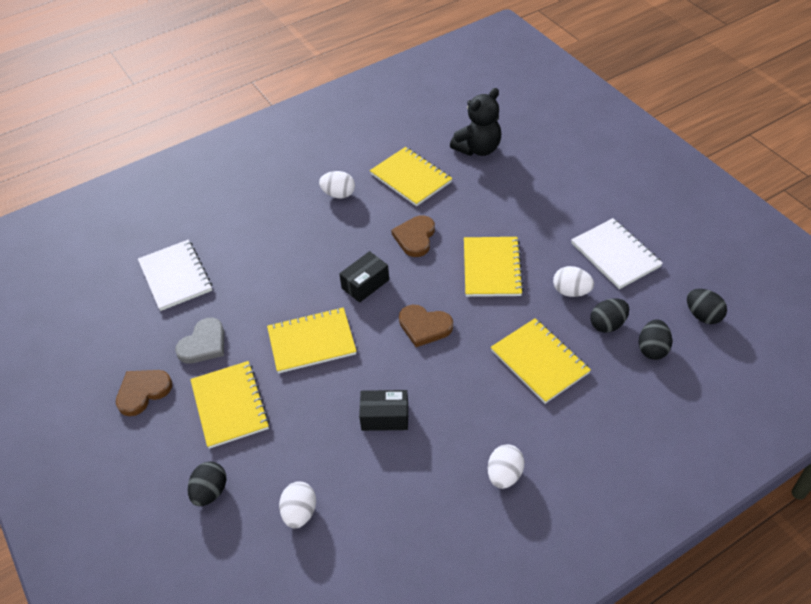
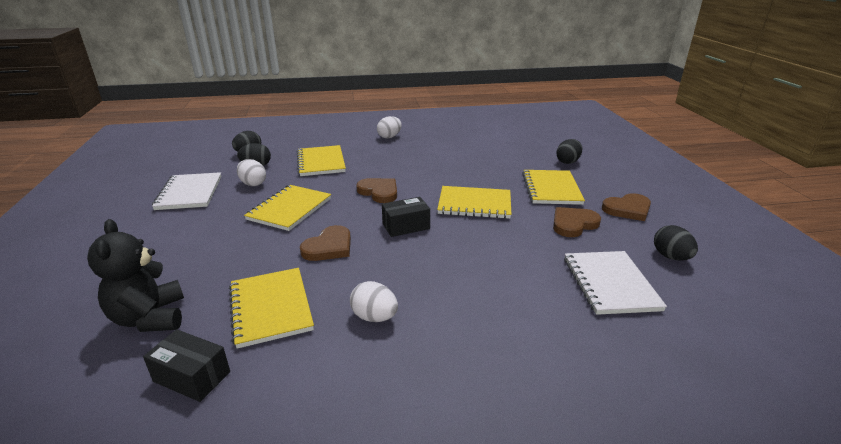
camera: 160 degrees left, 20 degrees down
(203, 344) = (573, 224): grey heart -> brown heart
(300, 512) = (512, 147): white egg -> none
(385, 417) = (441, 164): black box -> black box (192, 377)
(478, 149) = (150, 318): black teddy bear -> black teddy bear turned 90 degrees counterclockwise
(703, 315) = (196, 157): black egg -> black egg (671, 257)

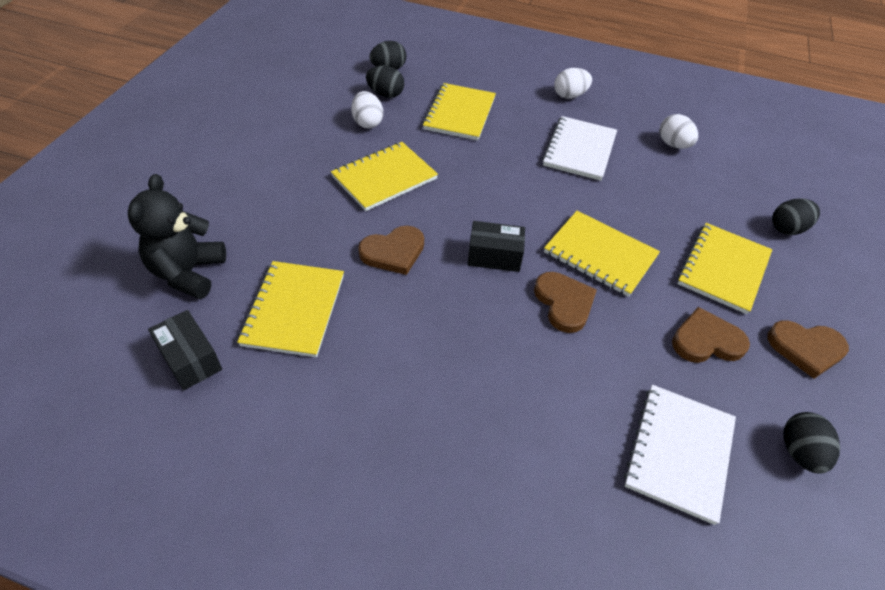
camera: 25 degrees right, 20 degrees up
(189, 193) = (298, 113): white notebook -> white notebook (579, 150)
(374, 317) = (383, 369): white egg -> white egg (673, 145)
(379, 192) = (497, 189): brown heart -> brown heart (564, 303)

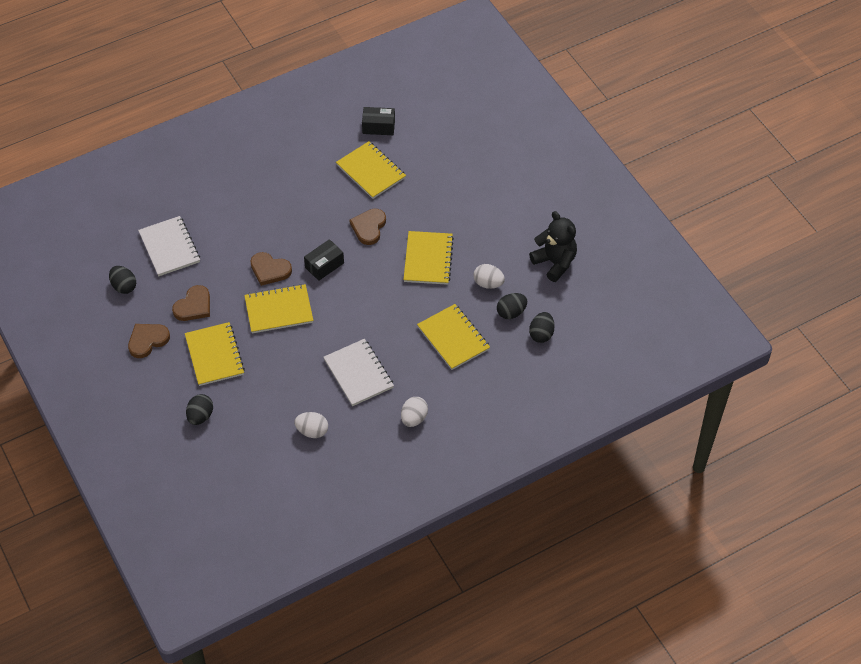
camera: 135 degrees right, 5 degrees up
(188, 273) = (432, 147): black teddy bear -> black teddy bear (555, 263)

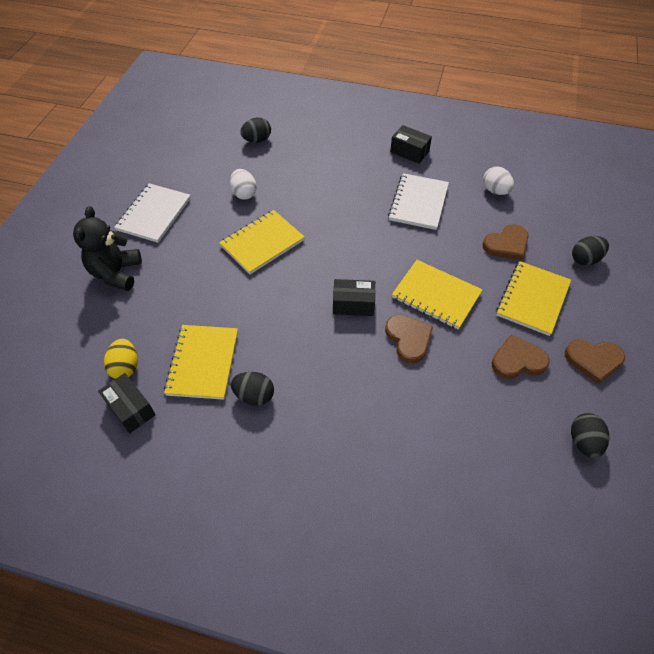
camera: 135 degrees left, 0 degrees up
(169, 247) = (495, 449): white notebook -> white notebook (154, 214)
(369, 227) = (274, 308): brown heart -> brown heart (506, 244)
(409, 139) = (125, 367): none -> yellow egg
(414, 418) = (409, 152): white egg -> black box
(453, 338) = (319, 178): yellow notebook -> none
(511, 312) = (256, 165): black egg -> black egg (254, 395)
(555, 263) = (179, 173): black teddy bear -> black teddy bear (116, 273)

